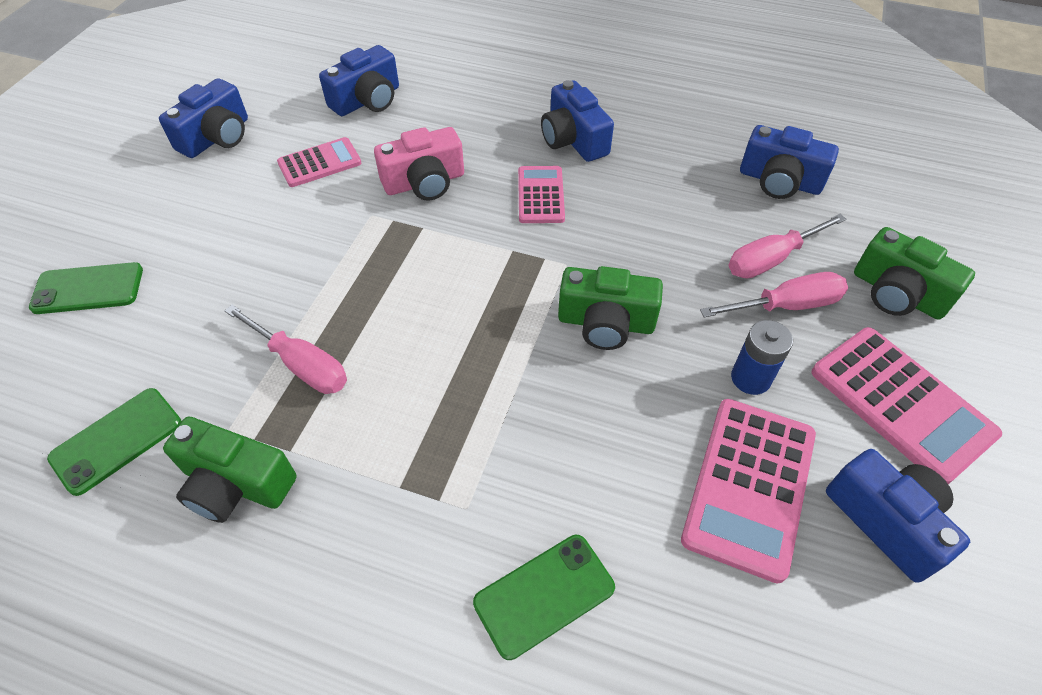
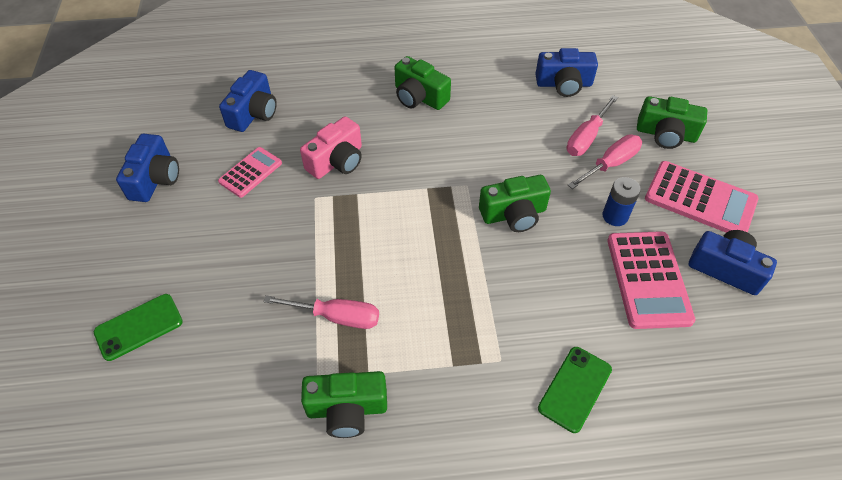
camera: 25 degrees left, 0 degrees up
(117, 440) = (243, 418): green phone -> none
(541, 195) = (422, 143): pink calculator -> none
(573, 139) = (419, 97): blue camera -> green camera

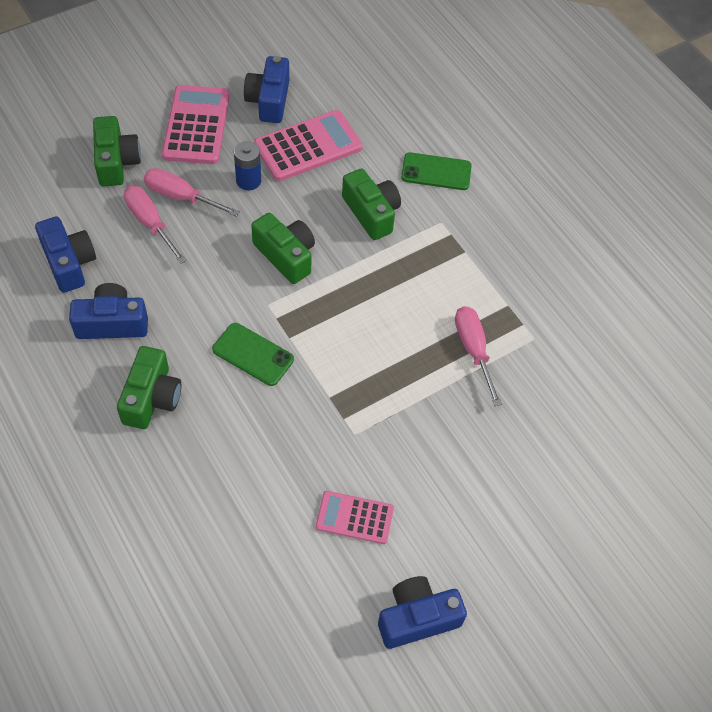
camera: 120 degrees left, 5 degrees up
(139, 327) = (581, 506): green phone -> green phone (253, 354)
(253, 113) = (262, 571): blue camera -> blue camera (112, 323)
(337, 161) = (294, 437): pink camera -> none
(347, 409) = (544, 306): green camera -> green camera (371, 213)
(586, 137) = (150, 223): pink screwdriver -> pink screwdriver turned 135 degrees counterclockwise

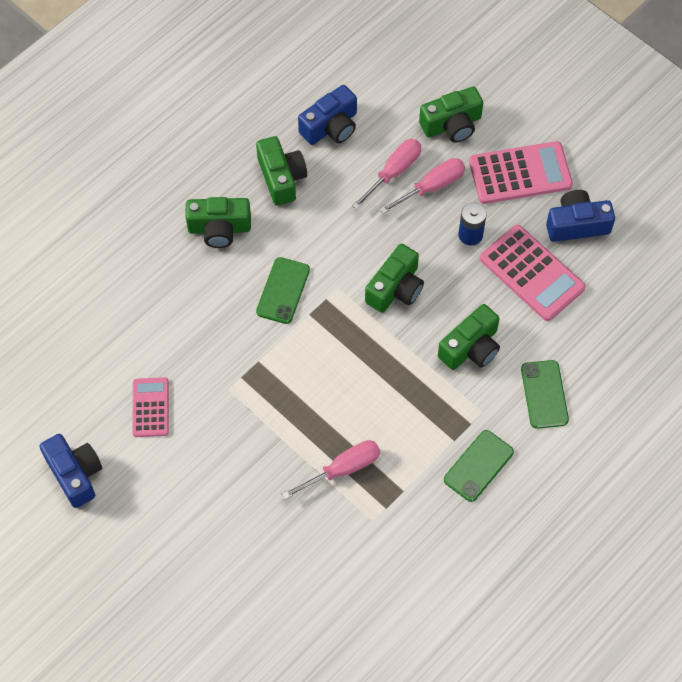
camera: 80 degrees right, 5 degrees up
(112, 323) = (281, 178): blue camera -> green camera
(181, 197) = (431, 187): pink screwdriver -> pink screwdriver turned 45 degrees clockwise
(496, 240) = (478, 466): none -> green phone

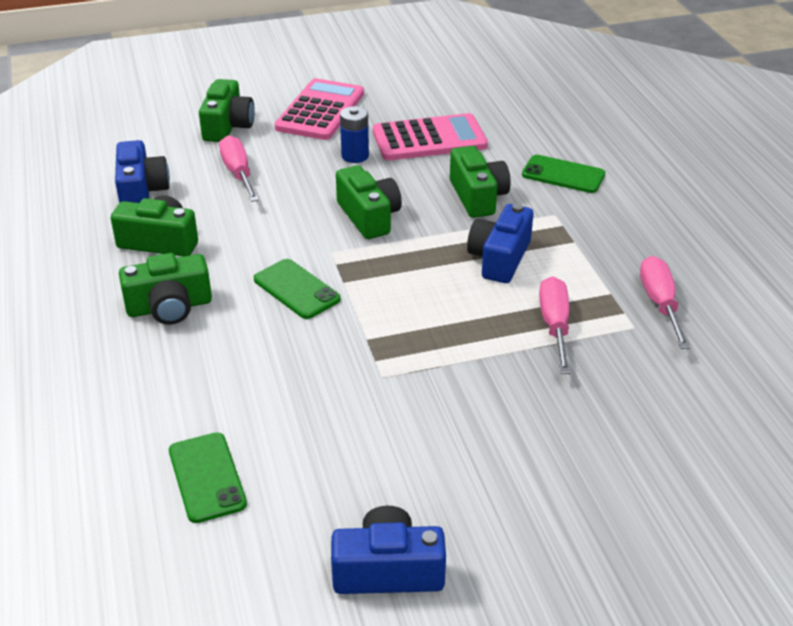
camera: 60 degrees left, 25 degrees down
(151, 407) = (350, 453): pink calculator -> none
(219, 229) = (169, 307): green camera -> green camera turned 45 degrees clockwise
(431, 187) = (280, 159): pink screwdriver -> pink screwdriver (660, 304)
(478, 466) = (614, 237): green phone -> green phone (207, 477)
(577, 224) = (403, 102): blue camera -> blue camera (499, 258)

